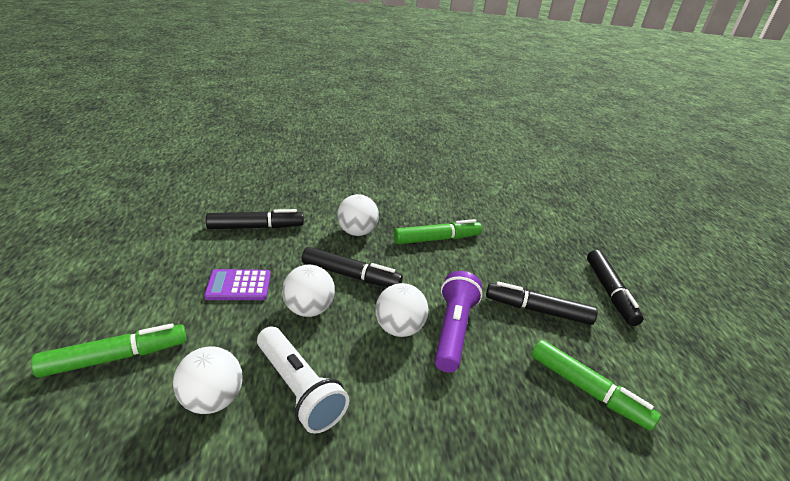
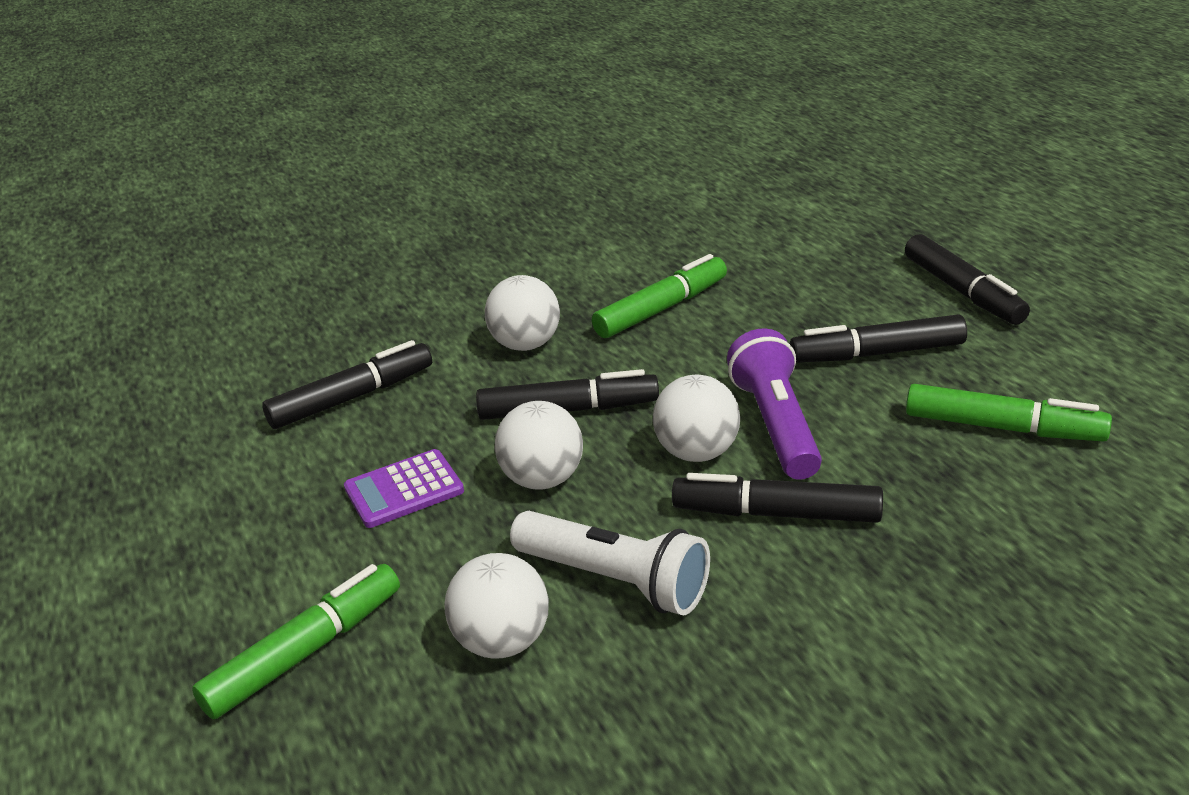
camera: 15 degrees left, 0 degrees up
(417, 387) = (777, 514): none -> black marker

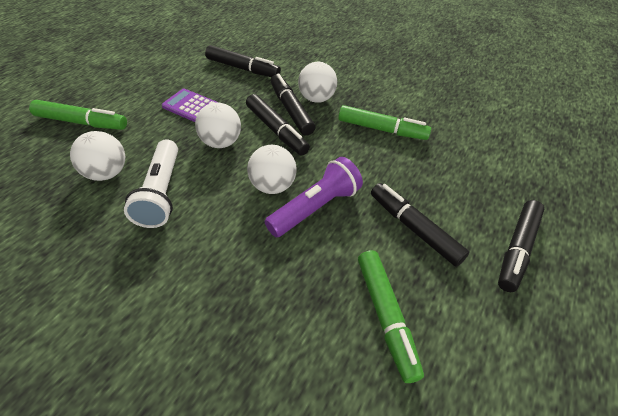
camera: 50 degrees right, 15 degrees up
(777, 514) = (240, 234): black marker -> black marker (291, 110)

